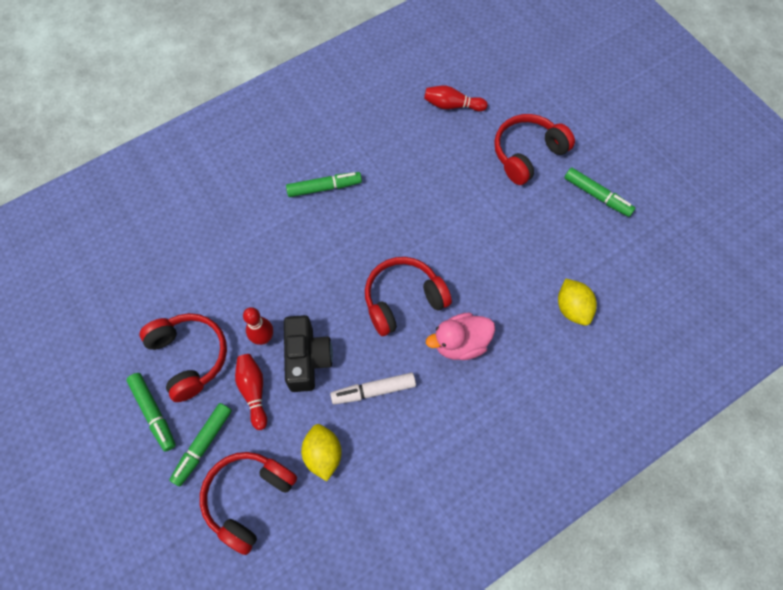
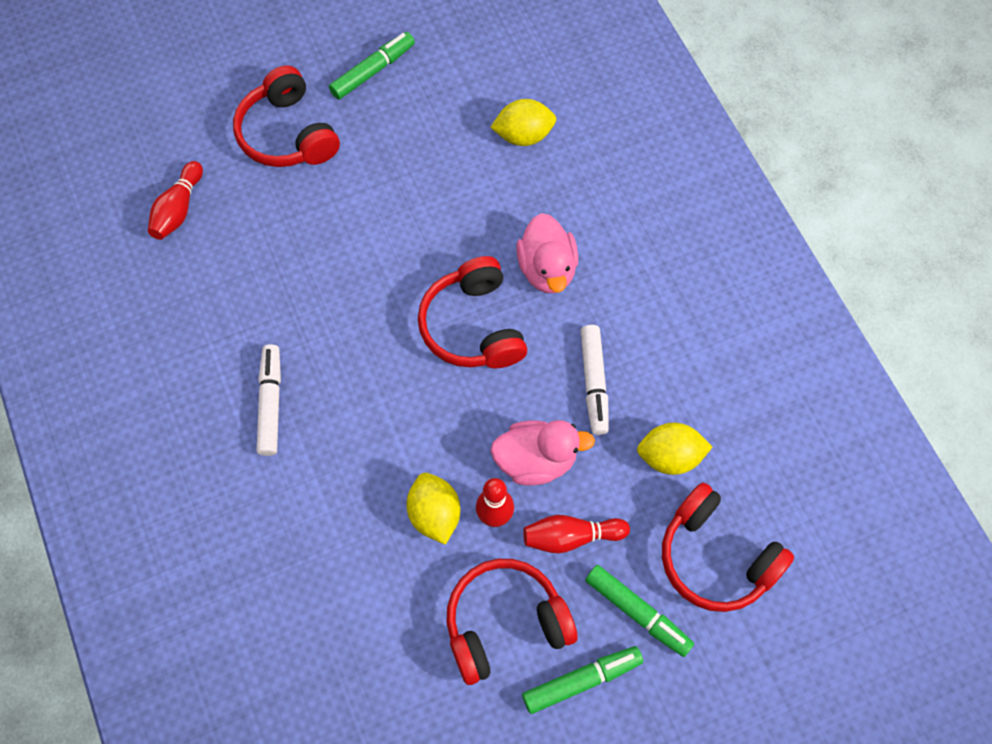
camera: 80 degrees left, 0 degrees up
(260, 299) = (434, 514): none -> yellow lemon
(307, 359) = (536, 460): black camera -> pink duck
(324, 187) = (270, 403): green marker -> white marker

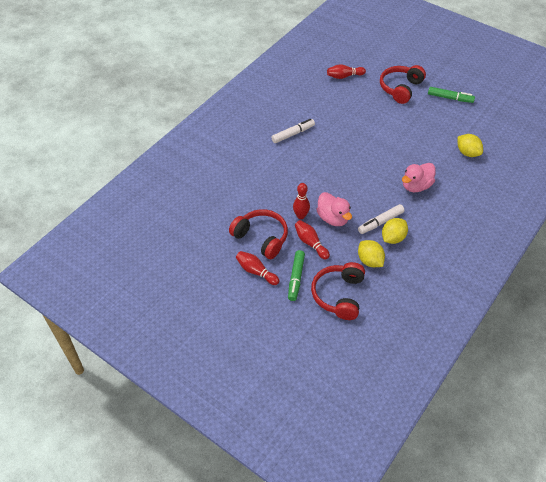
camera: 60 degrees right, 15 degrees down
(434, 514) = (287, 198): yellow lemon -> yellow lemon (393, 238)
(473, 326) = (371, 175): red headphones -> none
(582, 680) = (256, 271): green marker -> red bowling pin

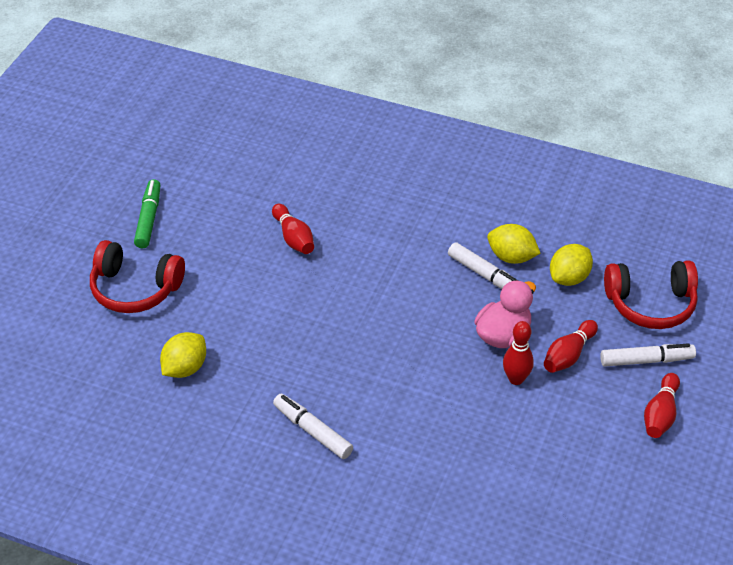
camera: 105 degrees left, 5 degrees down
(261, 238) = (588, 423): red headphones -> none
(296, 278) = (646, 360): green marker -> white marker
(344, 76) = (113, 380): red bowling pin -> red bowling pin (293, 238)
(416, 186) = (388, 242): pink duck -> none
(467, 153) = (288, 188): yellow lemon -> yellow lemon (185, 368)

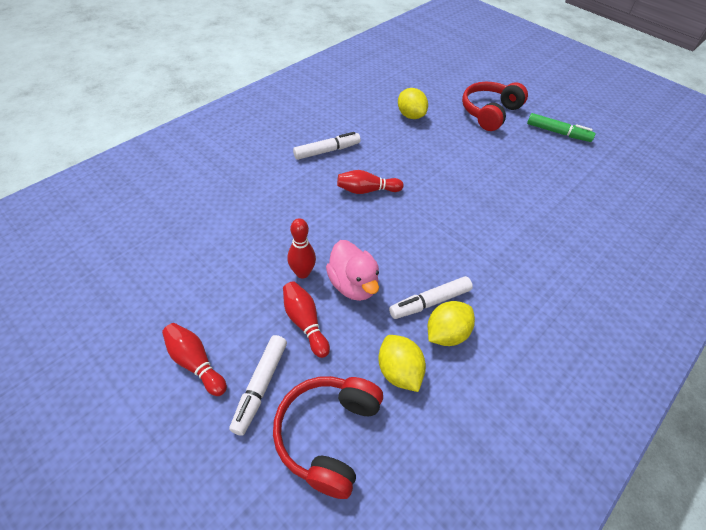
camera: 110 degrees right, 5 degrees up
(293, 238) = (518, 195): red bowling pin -> red bowling pin (367, 190)

